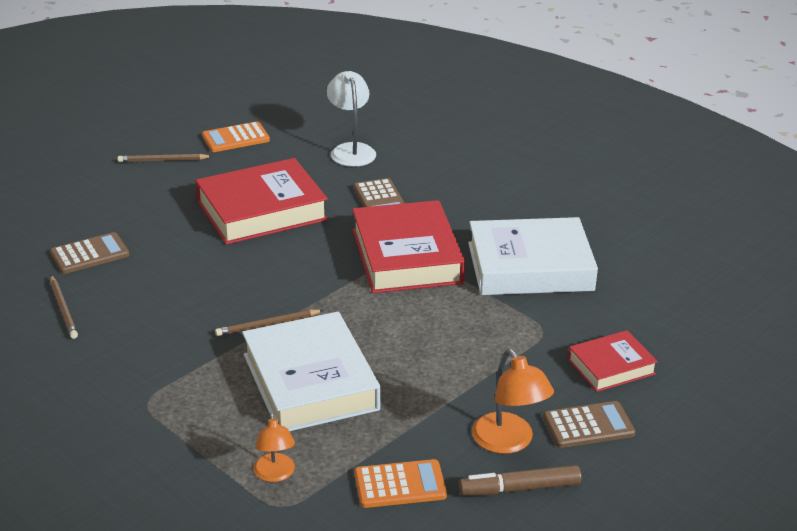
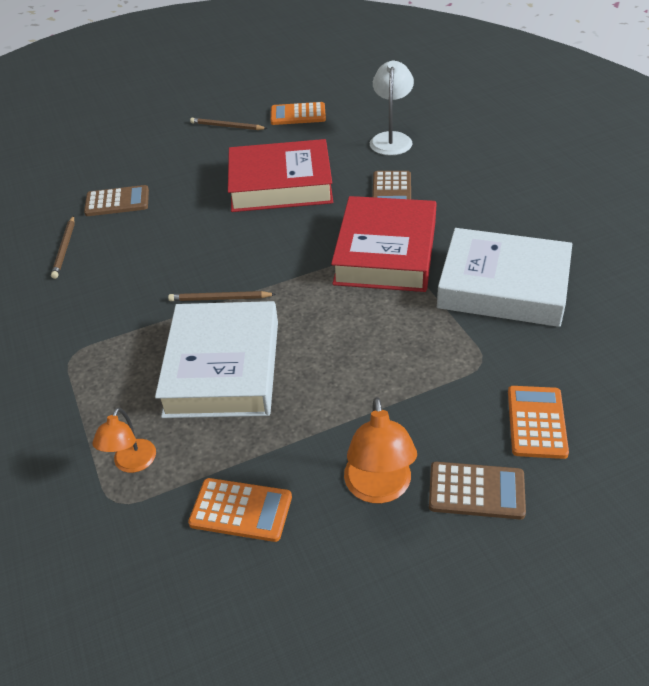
camera: 25 degrees right, 10 degrees up
(519, 488) = (361, 551): brown marker -> none
(611, 366) = (536, 422): red book -> orange calculator

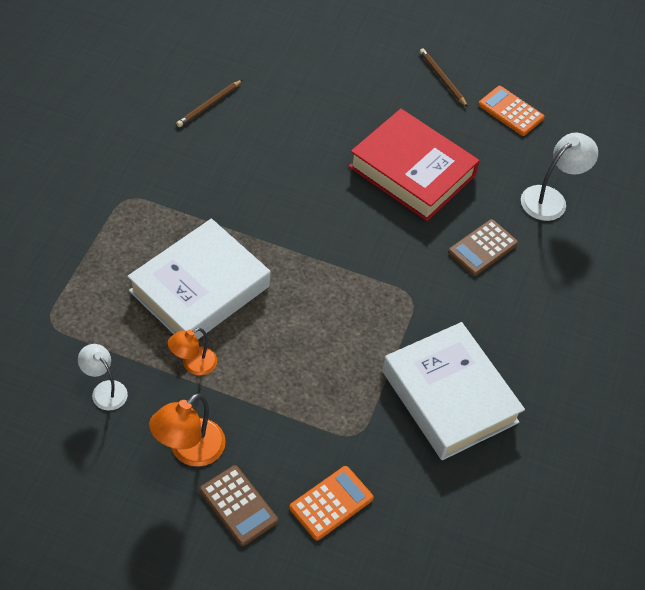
camera: 35 degrees right, 10 degrees up
(117, 202) = (284, 90): brown calculator -> none
(132, 463) = (82, 306): orange lamp -> orange lamp (193, 364)
(220, 299) = (257, 235): brown pencil -> none
(241, 510) = (105, 390): orange calculator -> white lamp
(386, 252) = (407, 296): red book -> none

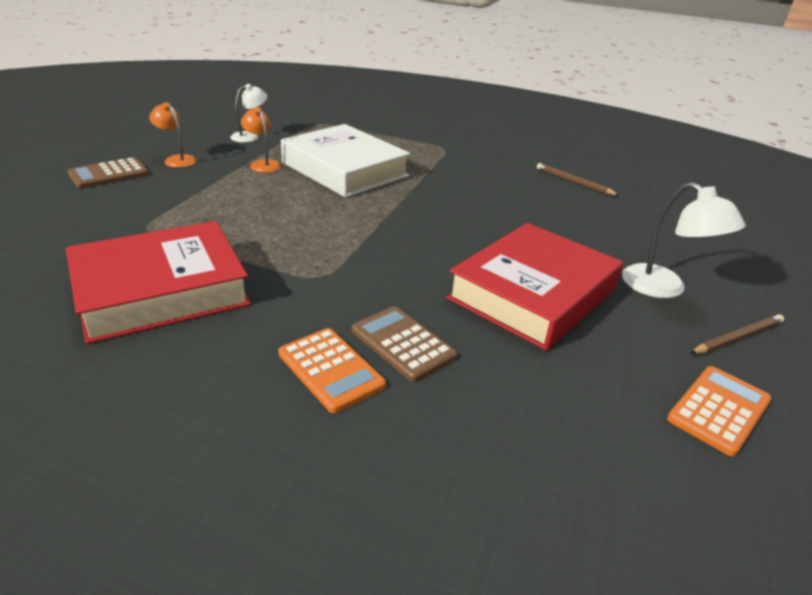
camera: 95 degrees right, 20 degrees down
(189, 450) = (177, 159): orange lamp -> orange lamp, size x0.65
(331, 503) = (76, 212): orange calculator -> orange calculator (330, 370)
(449, 396) = (161, 290): white book -> red book
(550, 198) = (525, 439): white lamp -> white lamp (664, 288)

